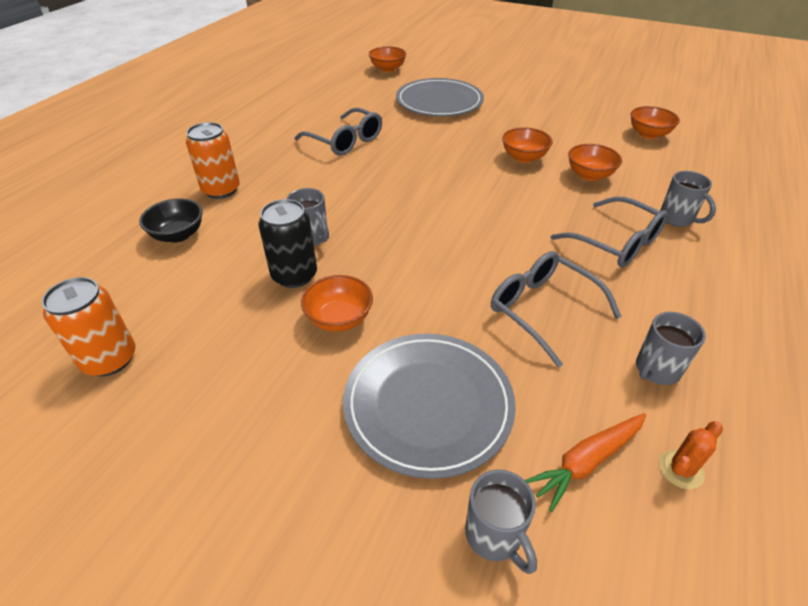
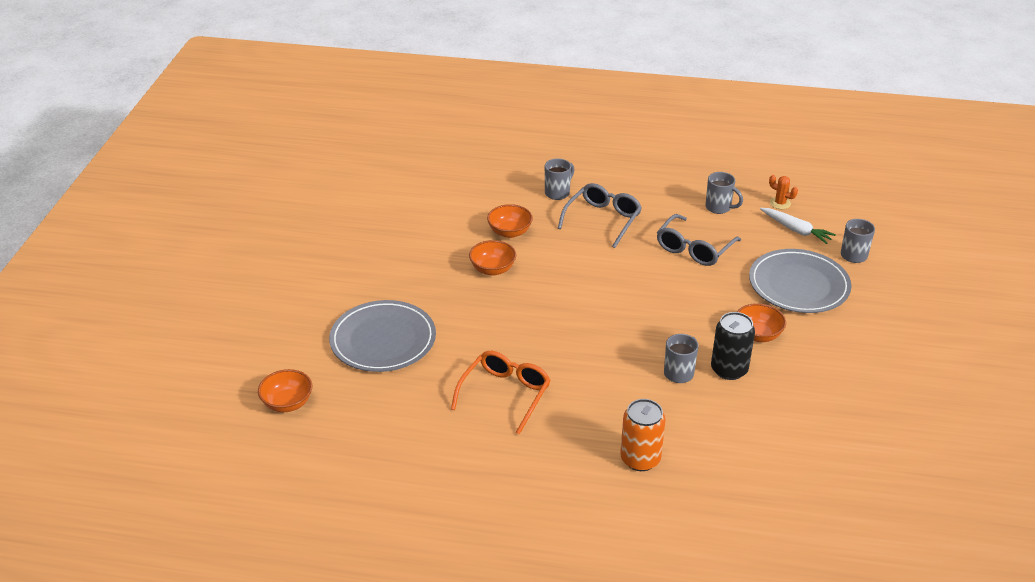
camera: 105 degrees left, 5 degrees down
(110, 359) = (864, 434): orange can -> none
(178, 235) = (722, 460): black bowl -> none
(345, 141) = (505, 394): grey glasses -> orange glasses
(586, 462) = (796, 230): orange carrot -> white carrot
(648, 134) = (419, 200): orange bowl -> none

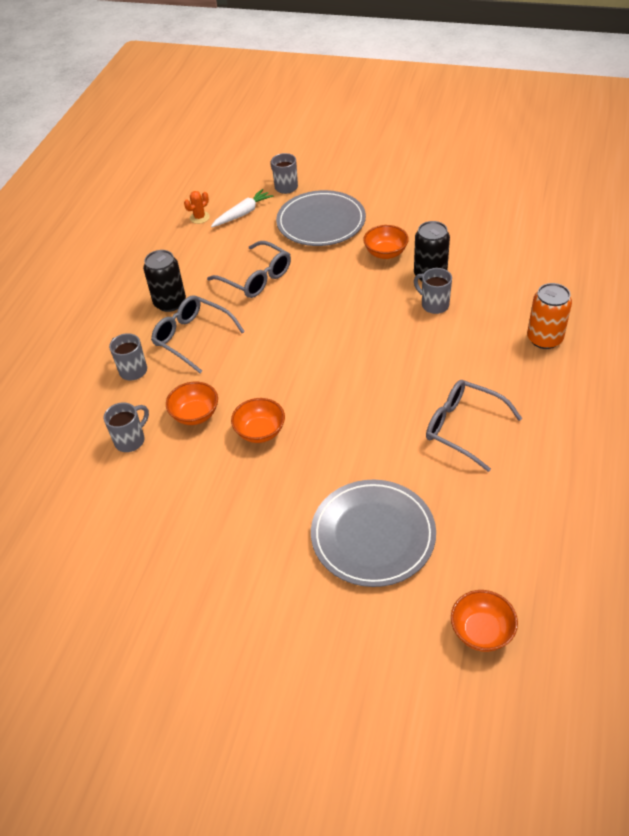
camera: 80 degrees left, 10 degrees up
(505, 394) = (463, 428): orange glasses -> grey glasses
(647, 201) = (170, 302): none -> black can
(719, 208) = (195, 255): grey mug -> grey mug (131, 440)

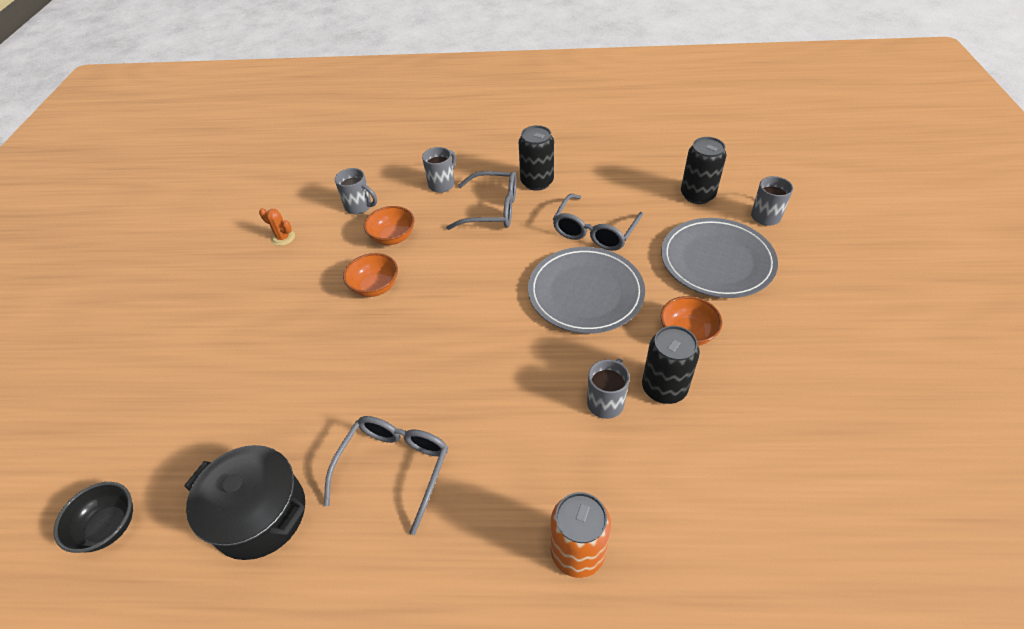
camera: 75 degrees right, 0 degrees up
(192, 338) = (492, 209): grey glasses -> grey glasses turned 75 degrees clockwise
(199, 217) = (674, 167): orange cactus -> orange cactus (283, 238)
(243, 213) = (697, 195): white carrot -> black can
(373, 535) = (242, 405): grey plate -> grey plate (585, 293)
(481, 631) = (109, 527): orange bowl -> black bowl
(488, 516) = (260, 514): none -> black pot

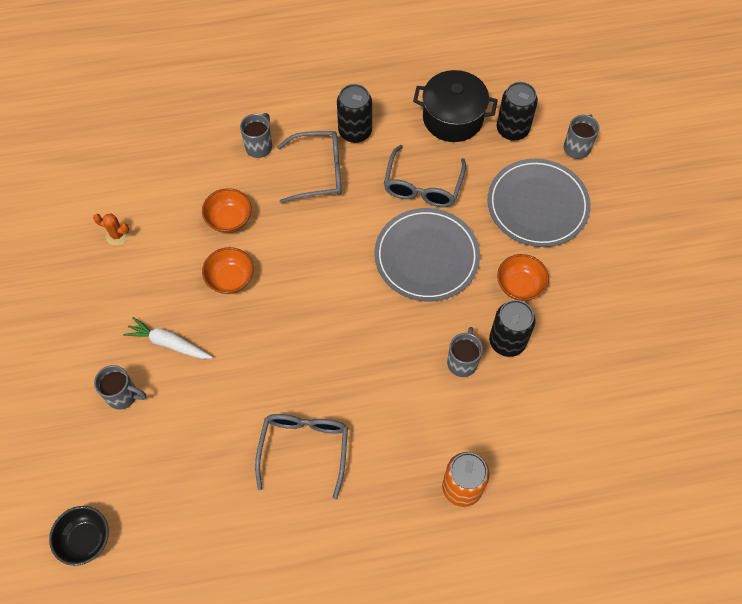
camera: 15 degrees left, 15 degrees up
(260, 514) = (207, 506): black pot -> black pot (452, 118)
(290, 336) = (169, 343): none -> white carrot
(359, 207) = (182, 186): grey mug -> grey mug (123, 395)

